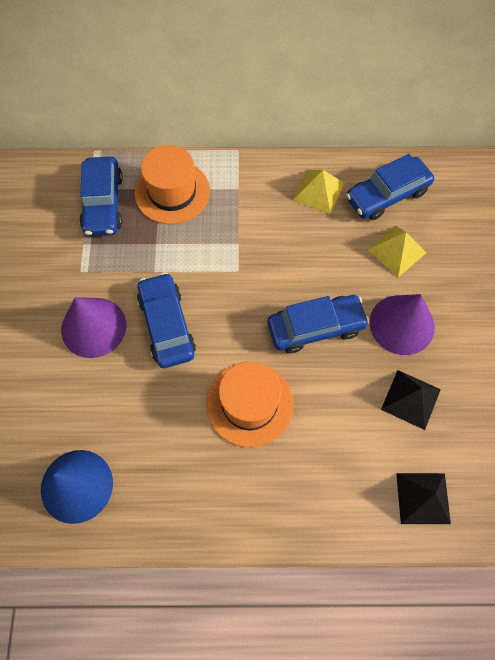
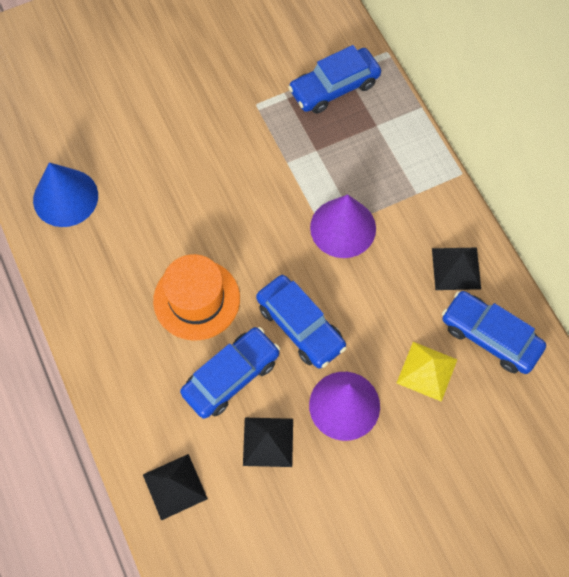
camera: 65 degrees right, 0 degrees up
(93, 327) = (208, 141): purple cone -> purple cone (343, 228)
(167, 325) = (239, 198): blue car -> blue car (231, 376)
(172, 192) = (379, 138): orange hat -> none
(318, 191) = (456, 268): yellow pyramid -> black pyramid

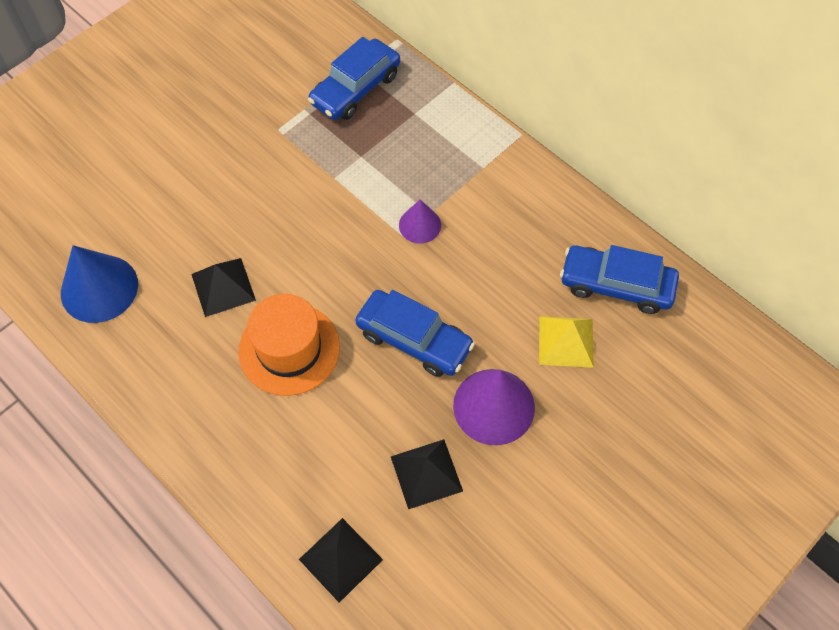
camera: 20 degrees left, 5 degrees down
(231, 376) = (359, 418): blue car -> none
(343, 228) = (420, 225): purple cone -> purple cone, size x0.57
(456, 268) = (553, 228): black pyramid -> black pyramid (223, 287)

